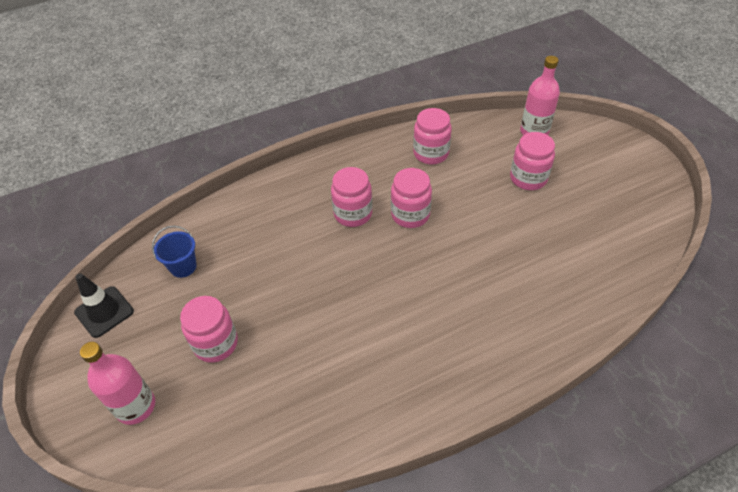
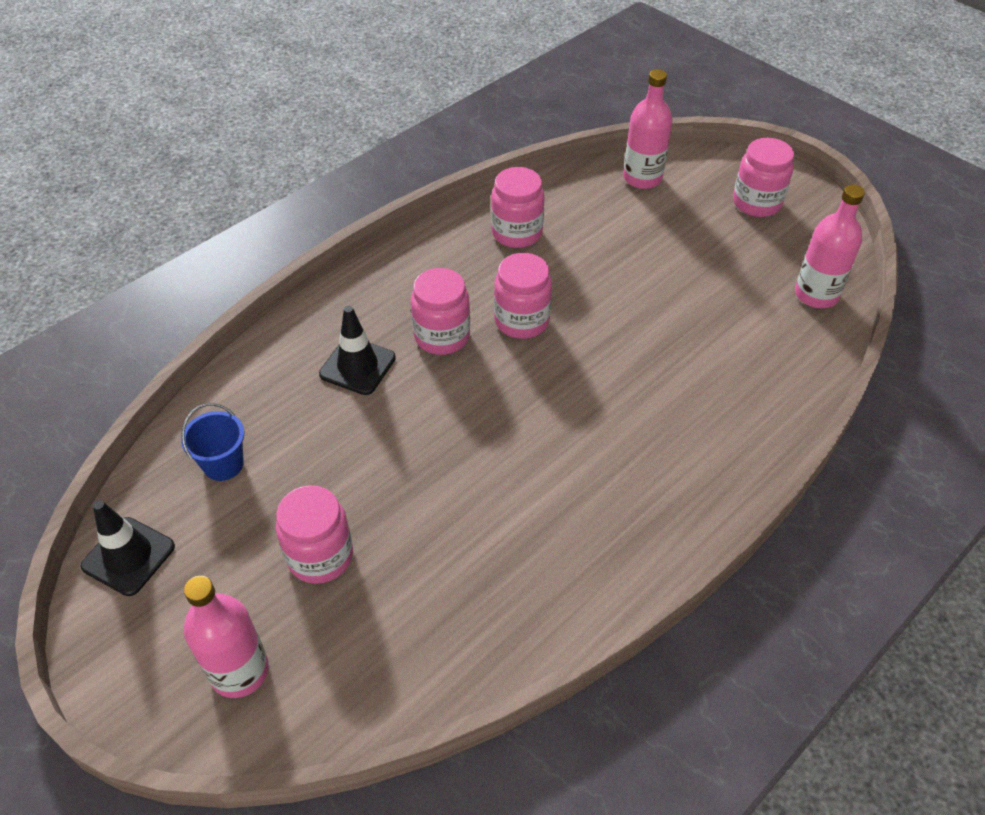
camera: 20 degrees left, 0 degrees up
(291, 222) = (357, 366): none -> black traffic cone
(528, 178) = (658, 241): pink jar -> pink jar (756, 203)
(634, 242) = (816, 294): none -> pink bottle

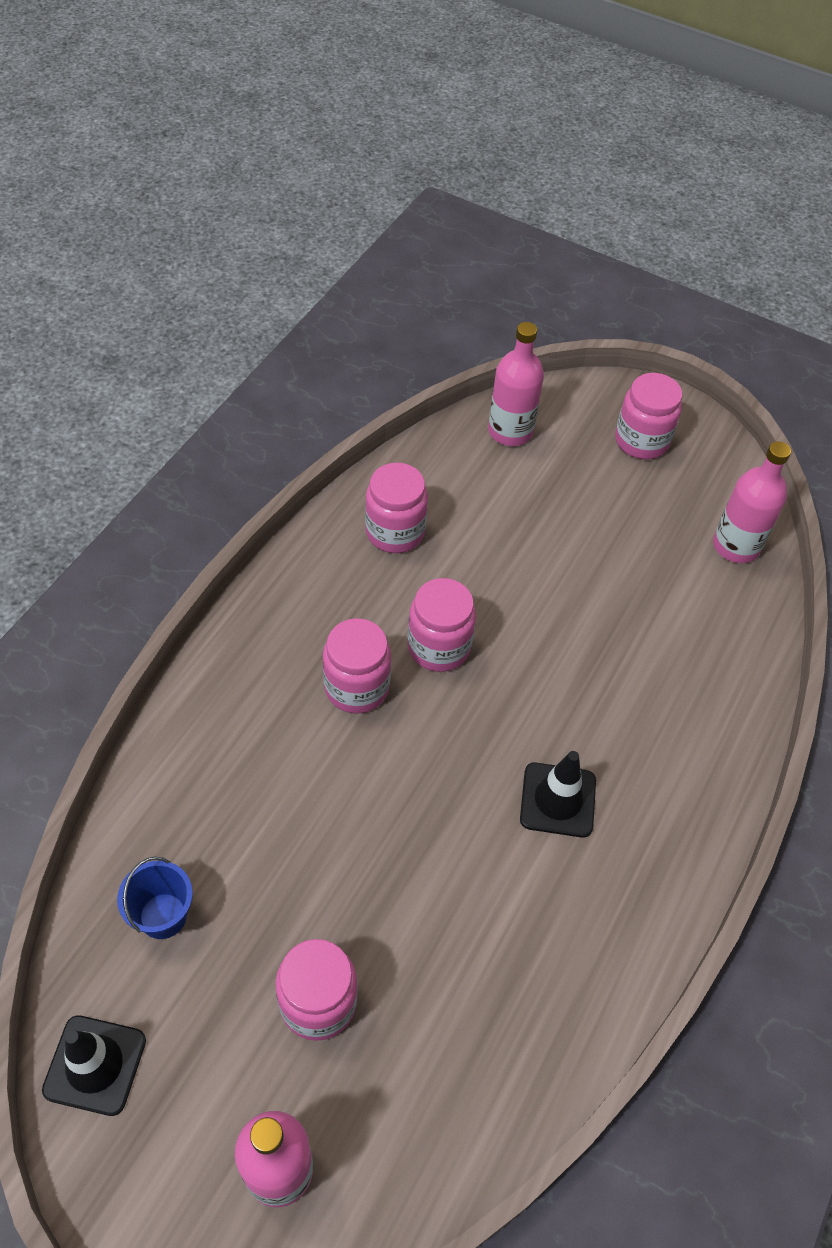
camera: 20 degrees left, 5 degrees up
(357, 366) = (274, 748): black traffic cone -> black traffic cone (558, 800)

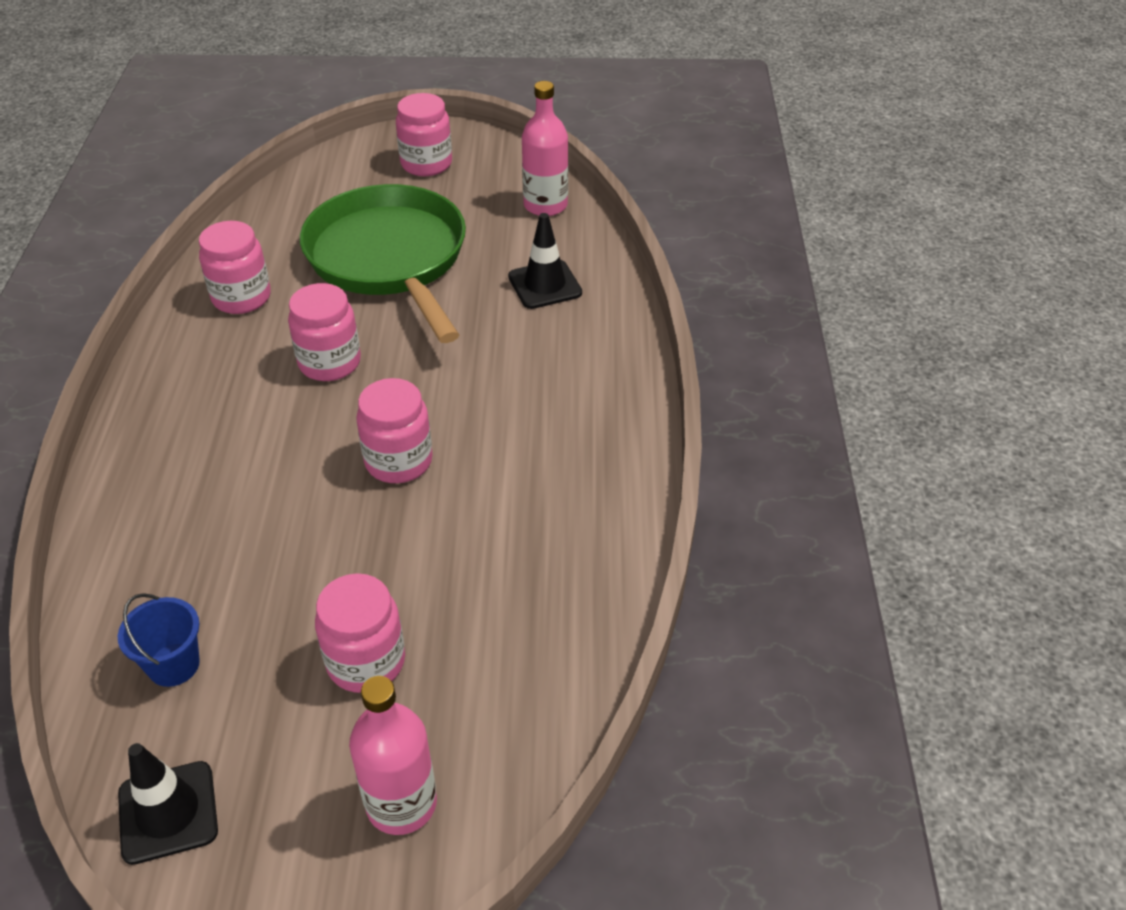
camera: 25 degrees left, 10 degrees down
(356, 687) = (269, 419): pink jar -> pink jar (398, 461)
(510, 431) = (307, 194): pink bottle -> none
(551, 546) = (390, 259): none -> green pan
(558, 800) = (498, 427): black traffic cone -> black traffic cone (545, 285)

